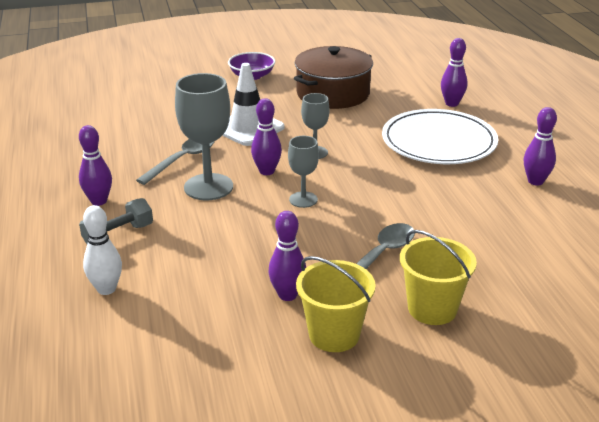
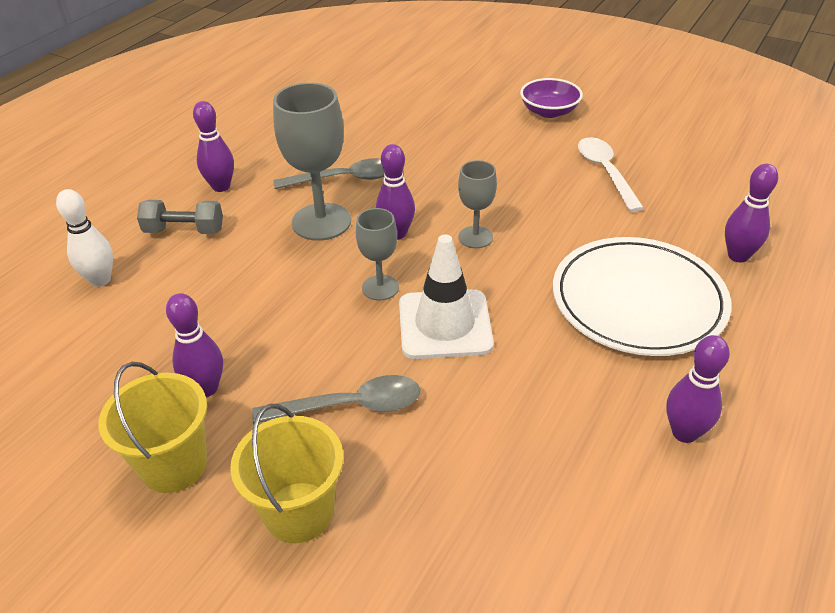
camera: 45 degrees right, 10 degrees up
(248, 128) = (453, 173): white traffic cone -> white traffic cone (445, 324)
(333, 93) = (605, 172): brown pot -> white spoon

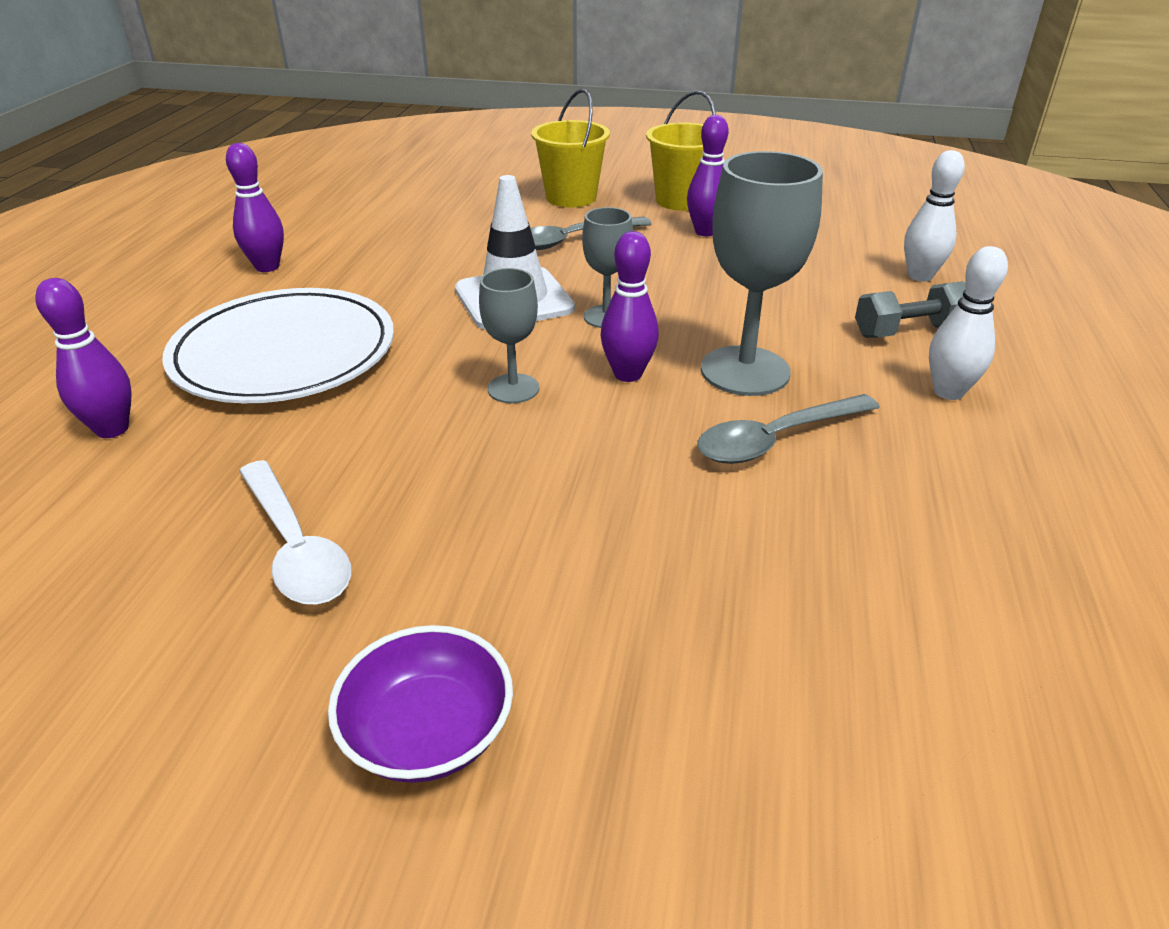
camera: 160 degrees right, 5 degrees down
(221, 187) = (948, 392): purple bowling pin -> white bowling pin

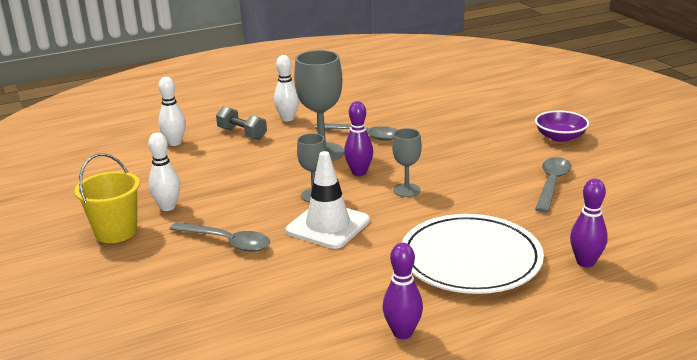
camera: 125 degrees left, 10 degrees down
(296, 547) = (552, 184): white spoon -> grey spoon
(571, 197) = (147, 274): yellow bucket -> none
(705, 232) = (167, 207): purple bowling pin -> white bowling pin

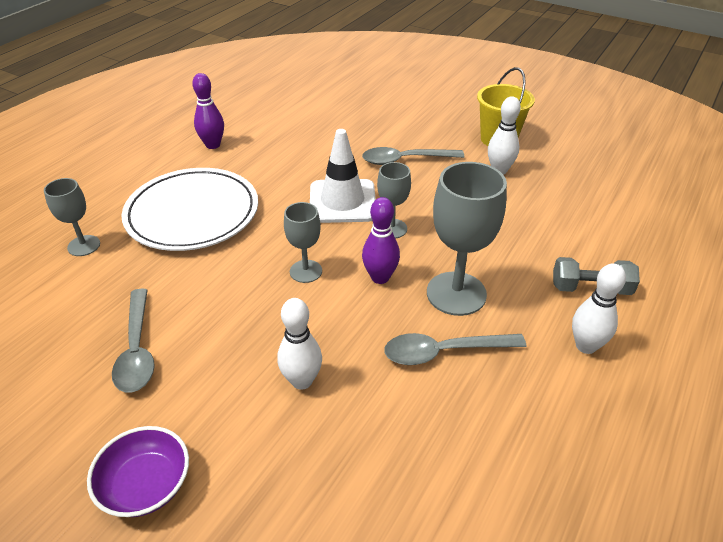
camera: 145 degrees right, 15 degrees up
(175, 143) = (632, 242): white bowling pin -> white bowling pin (302, 381)
(585, 262) = (84, 246): purple bowling pin -> grey goblet

